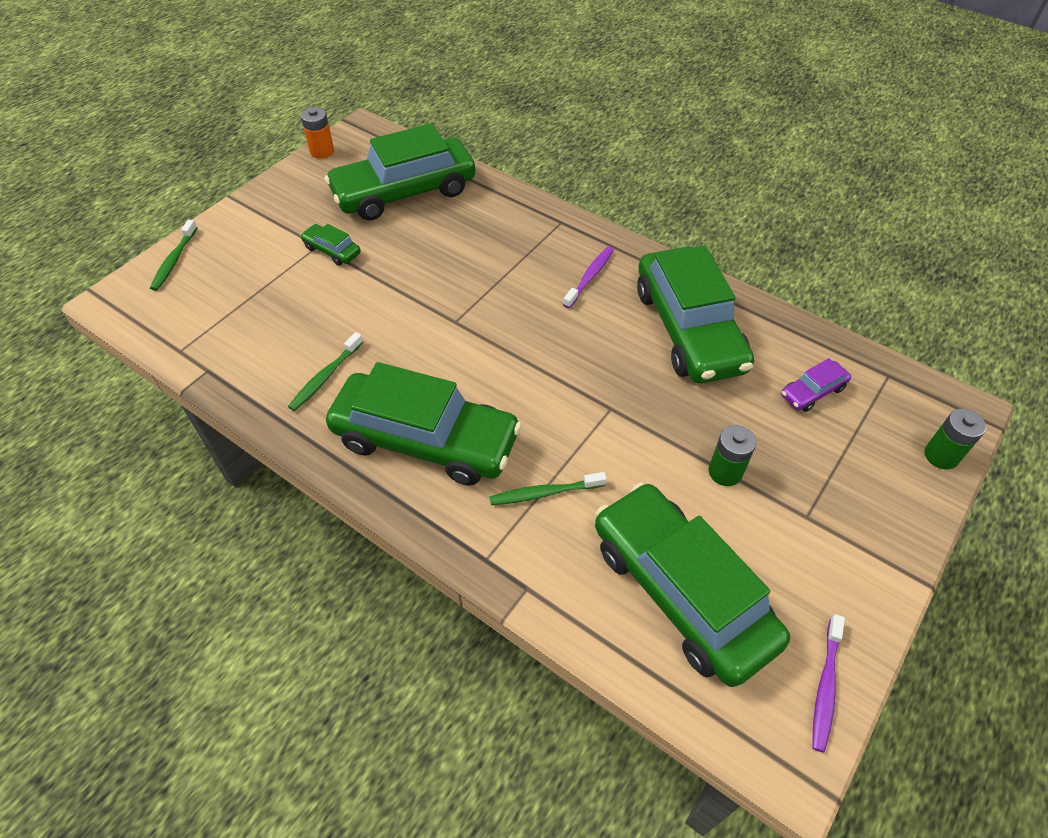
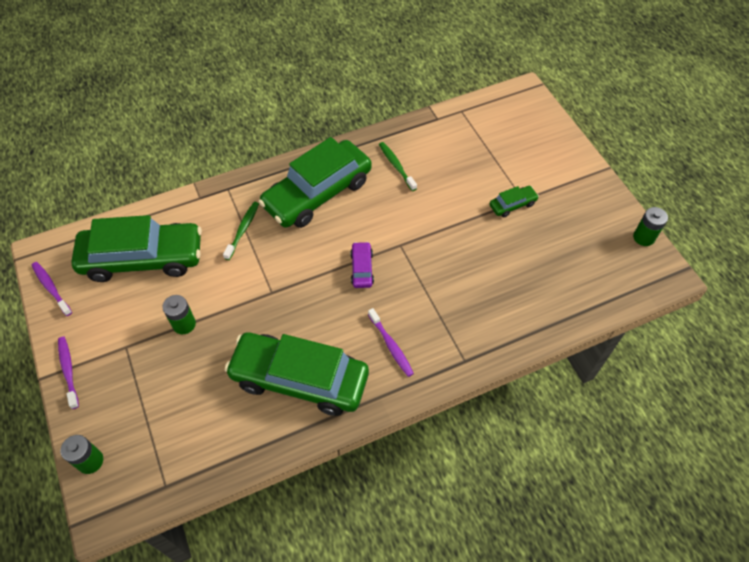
camera: 120 degrees right, 5 degrees up
(174, 260) = (548, 125): green toothbrush -> none
(322, 151) = (643, 237): orange battery -> green battery
(404, 192) = (560, 271): green car -> none
(812, 392) = (193, 420): purple car -> purple car (362, 268)
(892, 559) = (68, 371): none -> purple toothbrush

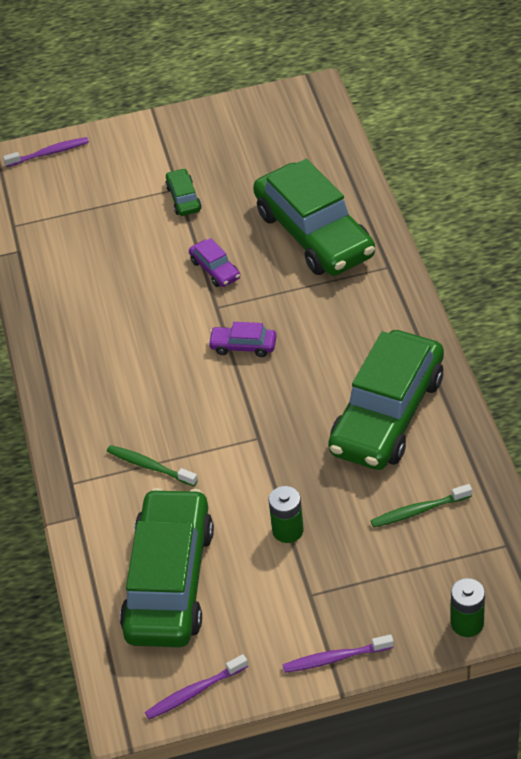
camera: 75 degrees left, 10 degrees down
(317, 193) = (109, 383): green car -> green car (314, 234)
(391, 345) = (357, 327): purple toothbrush -> purple toothbrush (49, 153)
(396, 166) = (88, 299): green toothbrush -> green toothbrush (419, 511)
(439, 237) = (215, 269): none -> purple car
(643, 237) = (259, 100): green battery -> none

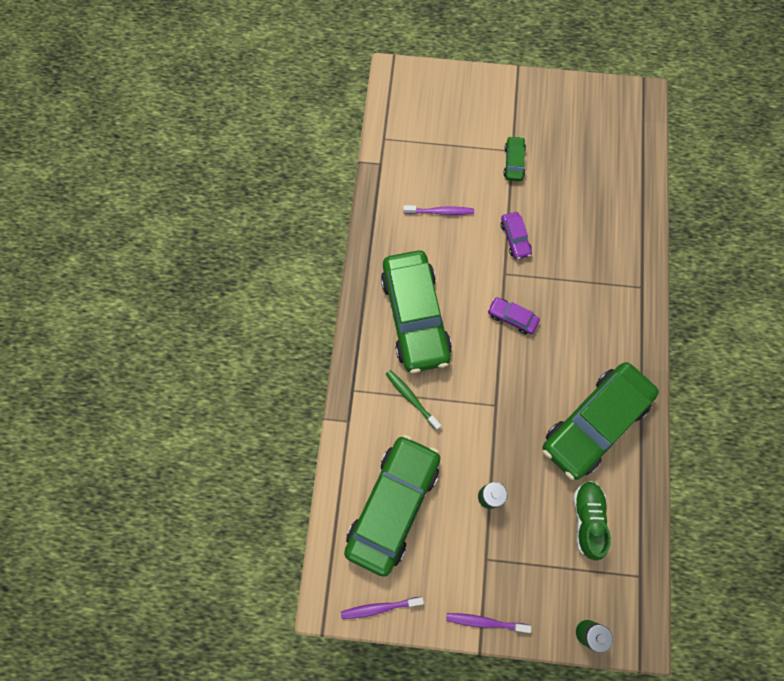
camera: 15 degrees right, 25 degrees up
(49, 153) = (430, 80): purple toothbrush -> purple toothbrush (440, 212)
(314, 234) = (598, 234): green car -> green car (415, 316)
(419, 511) = (587, 519): green toothbrush -> green shoe

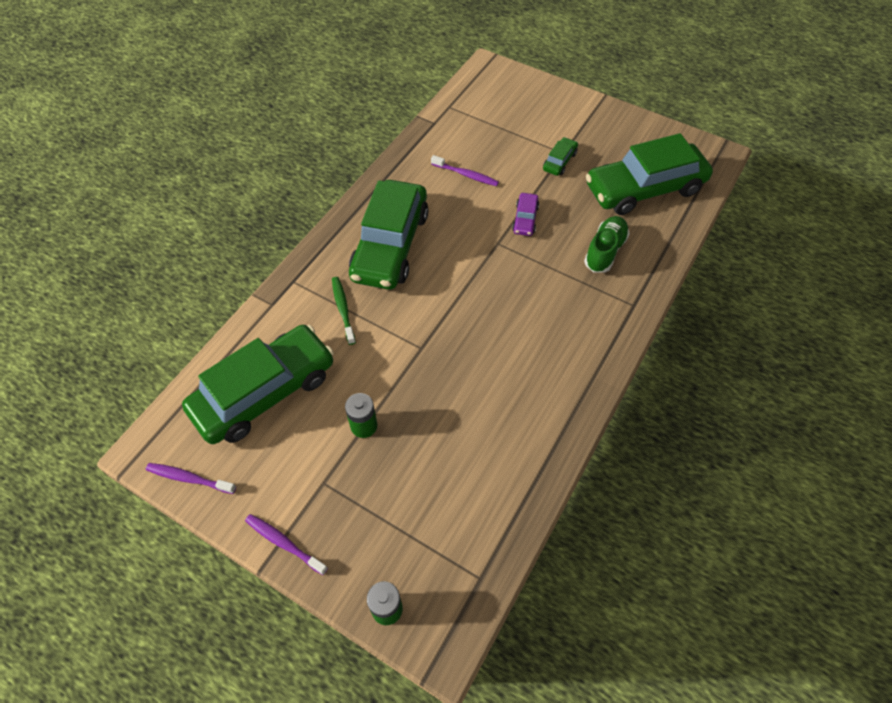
camera: 25 degrees right, 15 degrees down
(512, 317) = (483, 281): purple car -> none
(587, 519) = (454, 493): green shoe -> green shoe (604, 251)
(594, 423) = (515, 405): green car -> green car (644, 188)

